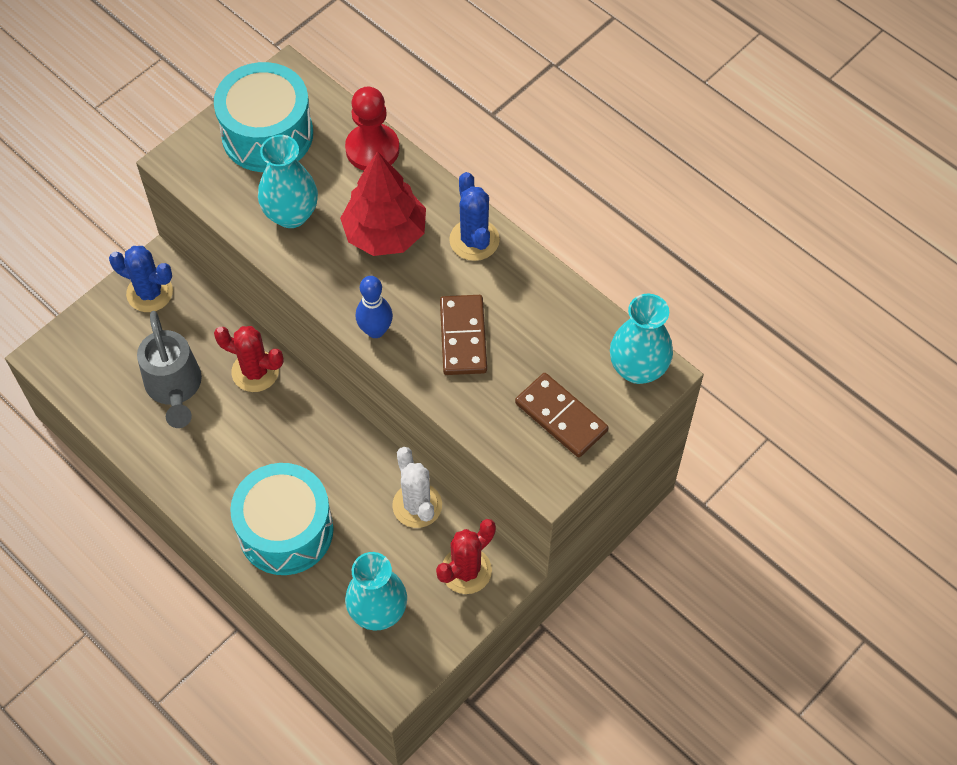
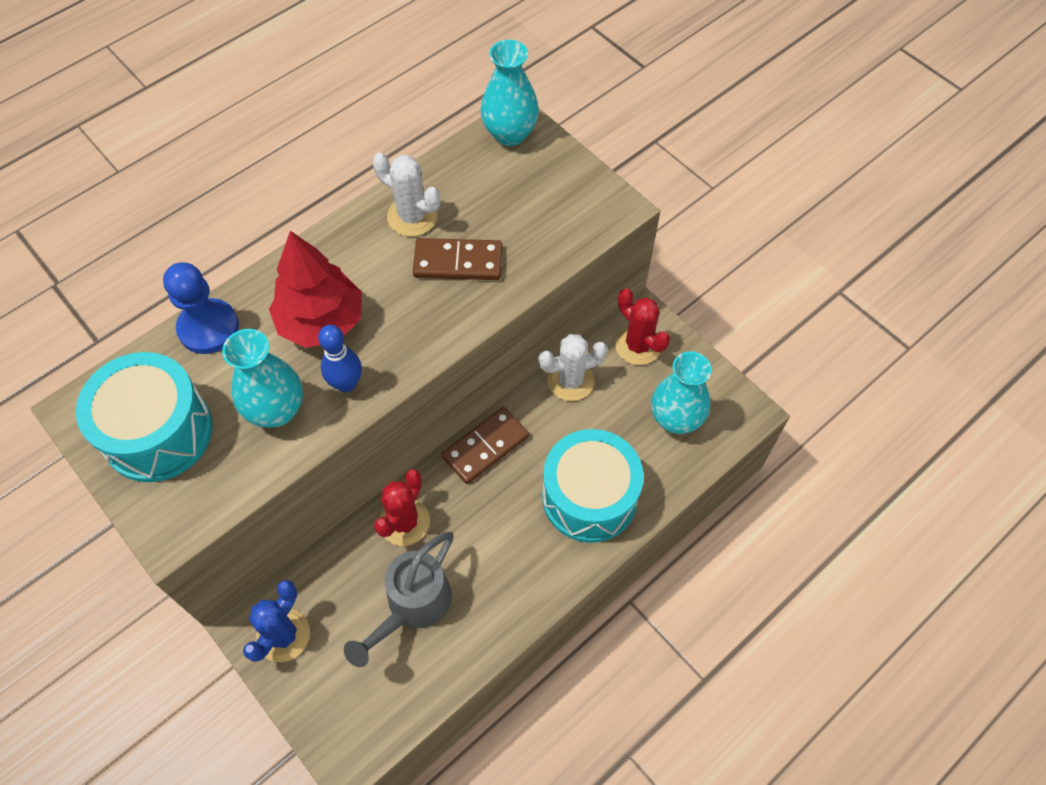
camera: 85 degrees left, 0 degrees up
(174, 388) = (412, 606): grey watering can -> grey watering can turned 135 degrees clockwise
(372, 149) = (208, 328): red pawn -> blue pawn
(375, 330) = (439, 336): blue bowling pin -> blue bowling pin (346, 384)
(474, 240) = (346, 245): blue cactus -> none
(515, 291) = (412, 217): none -> white cactus
(561, 417) = (554, 193): brown domino -> brown domino (485, 447)

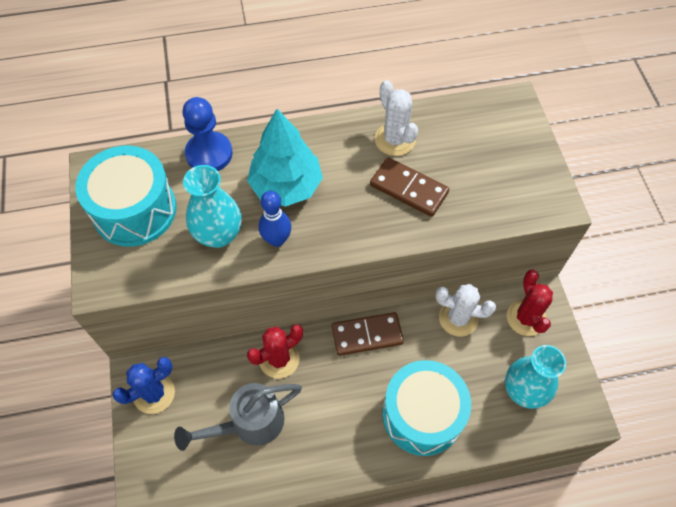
camera: 30 degrees right, 0 degrees up
(321, 321) = (286, 186): red tree -> turquoise tree
(510, 134) = (504, 110): turquoise vase -> none

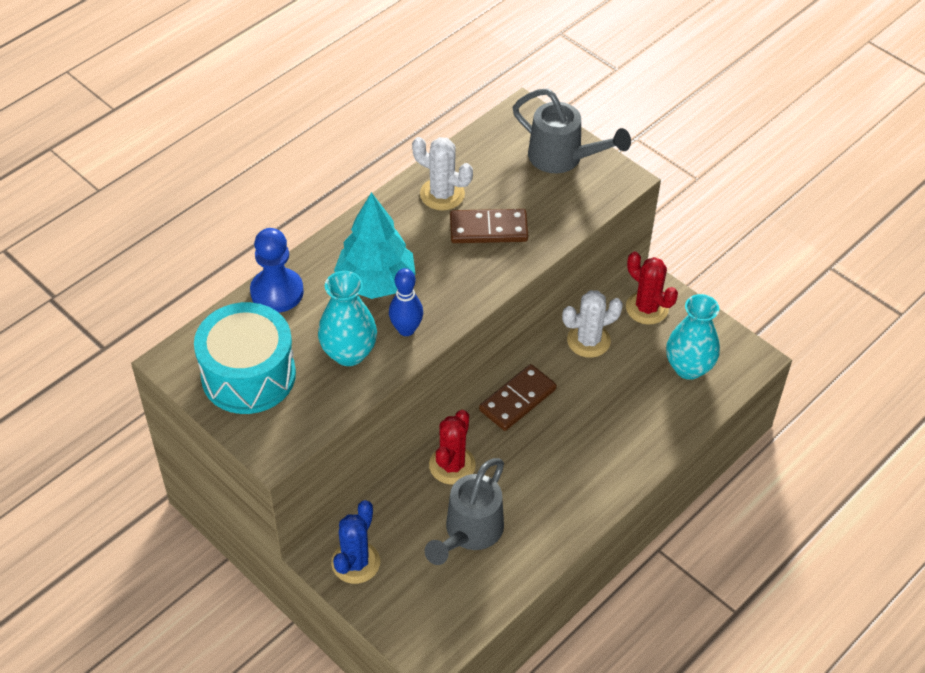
camera: 35 degrees left, 10 degrees down
(422, 415) = (618, 436): turquoise drum -> none
(518, 159) = (563, 158): none -> grey watering can

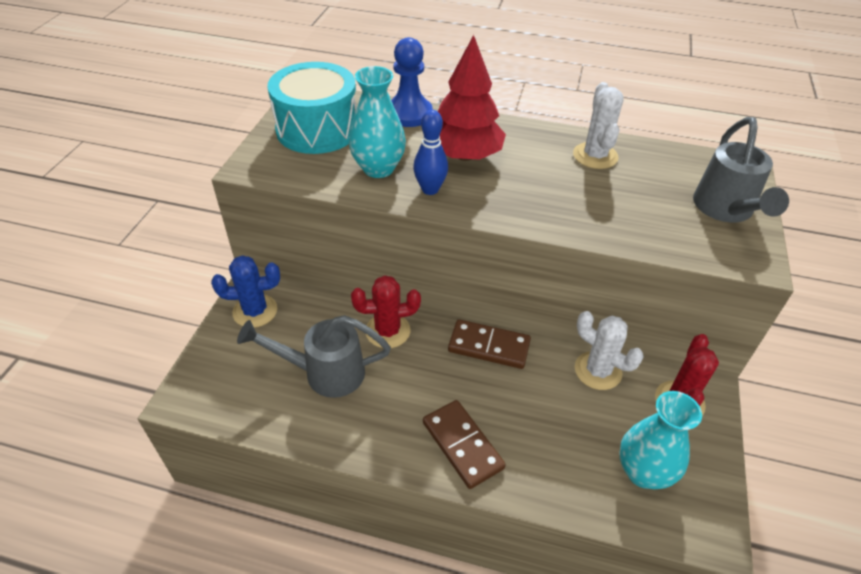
camera: 60 degrees right, 5 degrees down
(376, 282) = (465, 155): turquoise tree -> red tree
(488, 229) = (588, 195): brown domino -> brown domino (462, 445)

